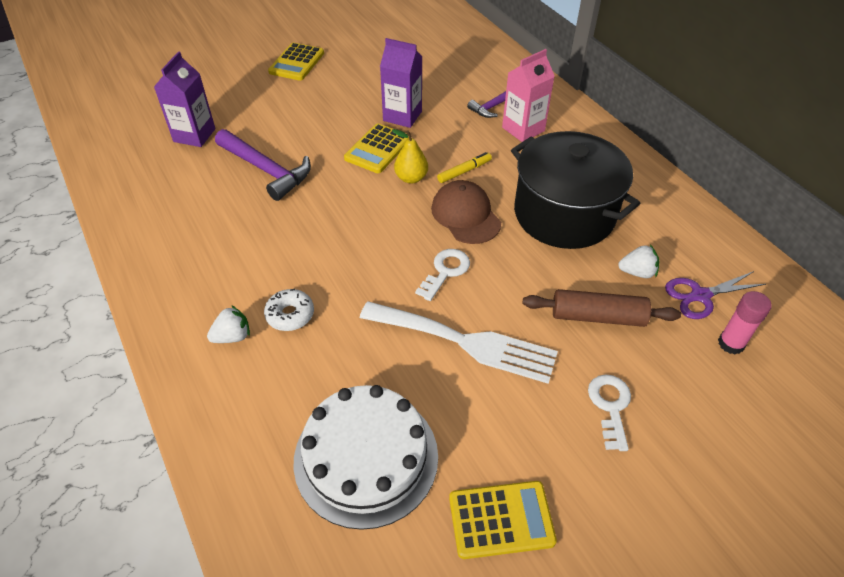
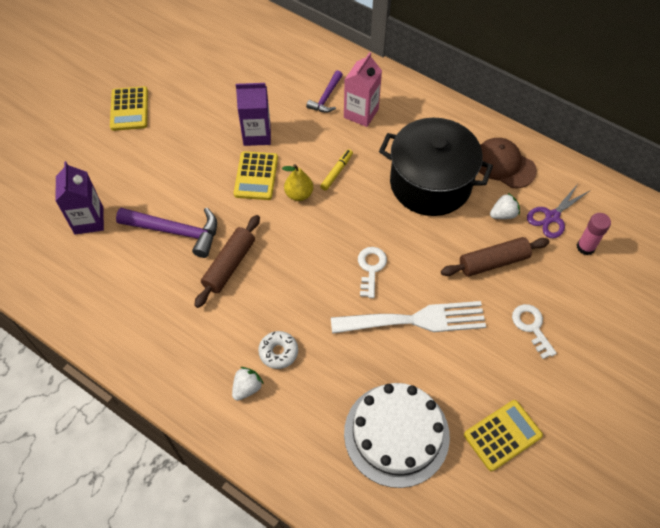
camera: 25 degrees left, 10 degrees up
(297, 216) = (229, 265): none -> brown rolling pin
(465, 215) = (359, 213): brown cap -> brown cap (504, 165)

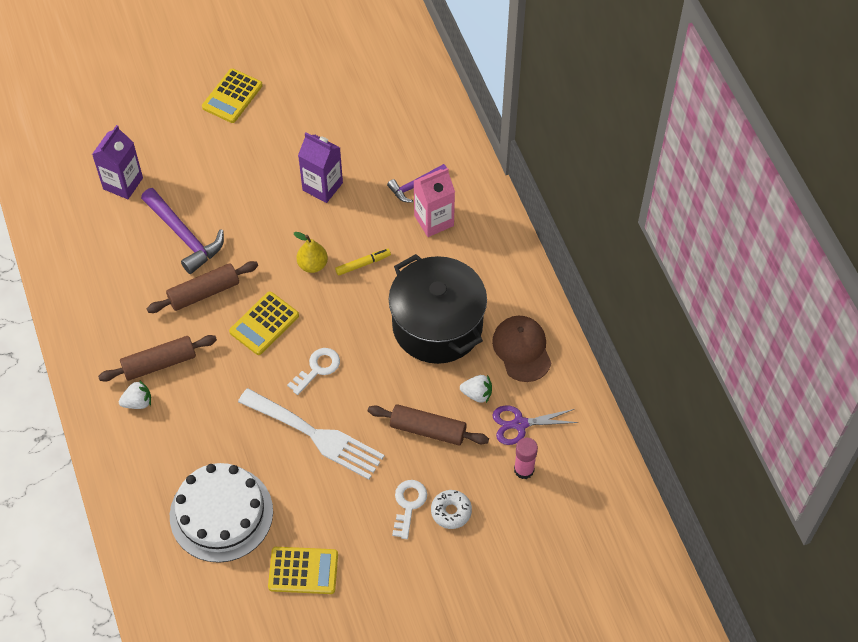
camera: 35 degrees right, 0 degrees up
(239, 344) = (159, 363): none -> brown rolling pin
(256, 176) = (290, 226): yellow calculator -> yellow calculator (264, 324)
(278, 352) = (184, 390): white donut -> white donut (451, 512)

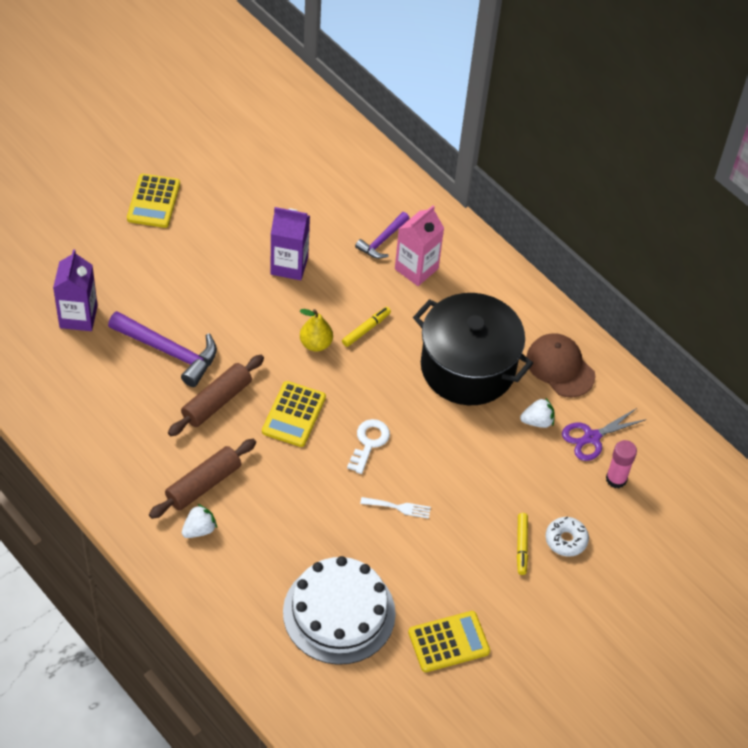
camera: 25 degrees left, 5 degrees down
(316, 435) = (399, 507): white fork -> white fork, size x0.41
(408, 505) = (522, 546): white key -> yellow marker
(428, 430) = (506, 469): brown rolling pin -> none

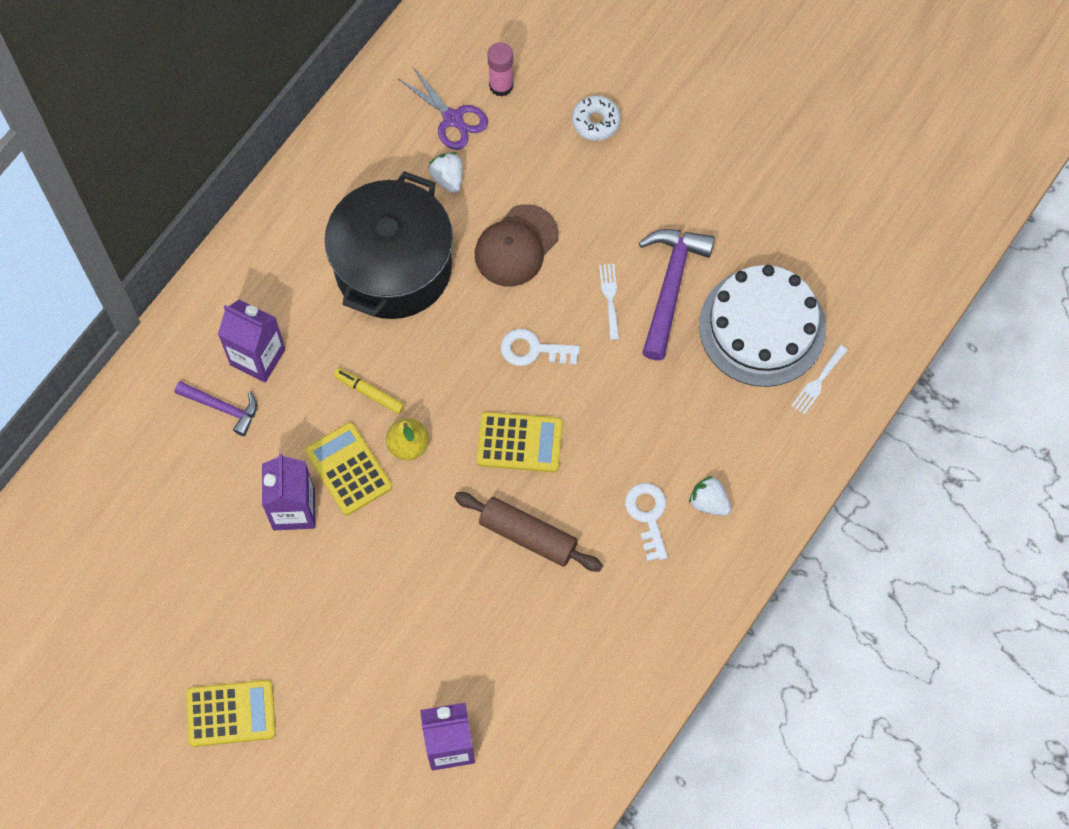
camera: 100 degrees left, 15 degrees up
(169, 351) = (471, 614): purple hammer -> purple hammer (670, 286)
(203, 484) = (648, 516): brown rolling pin -> white key
(275, 641) = (818, 382): none -> white fork
(416, 269) = (258, 357): pink carton -> purple carton
(448, 642) = (759, 211): yellow calculator -> yellow calculator (348, 469)
(522, 546) = (618, 163): yellow marker -> none
(560, 367) = (363, 168): brown cap -> brown cap (516, 246)

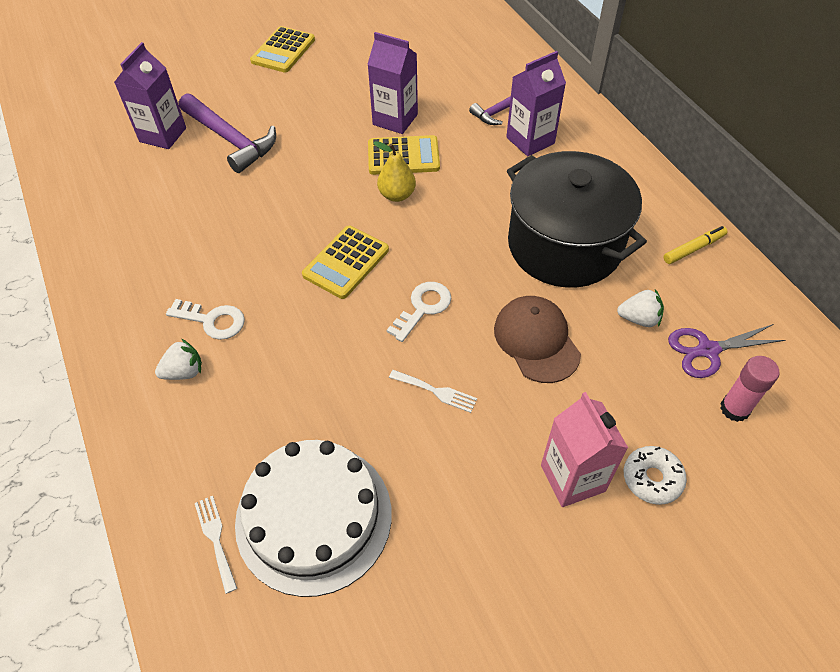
camera: 120 degrees right, 15 degrees down
(369, 393) = (457, 189): yellow marker -> yellow marker (693, 248)
(528, 535) = (266, 235): brown rolling pin -> none
(627, 172) = (572, 478): none -> pink carton
(670, 286) = (415, 451): purple hammer -> purple hammer (231, 139)

